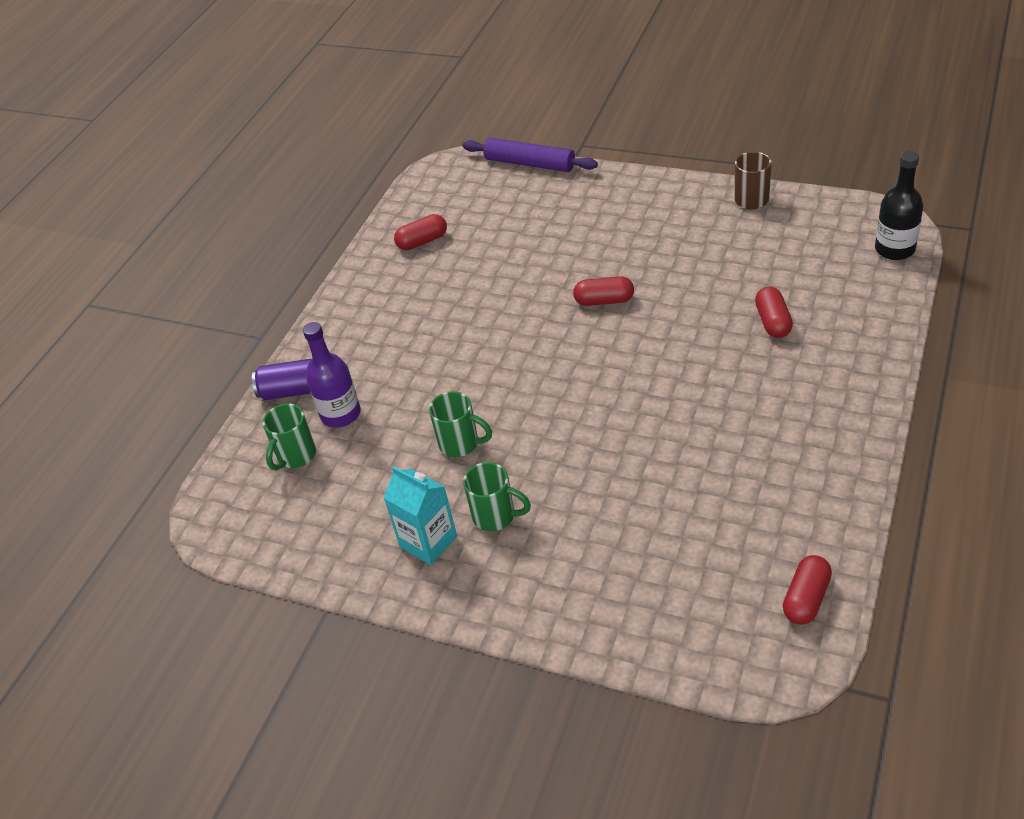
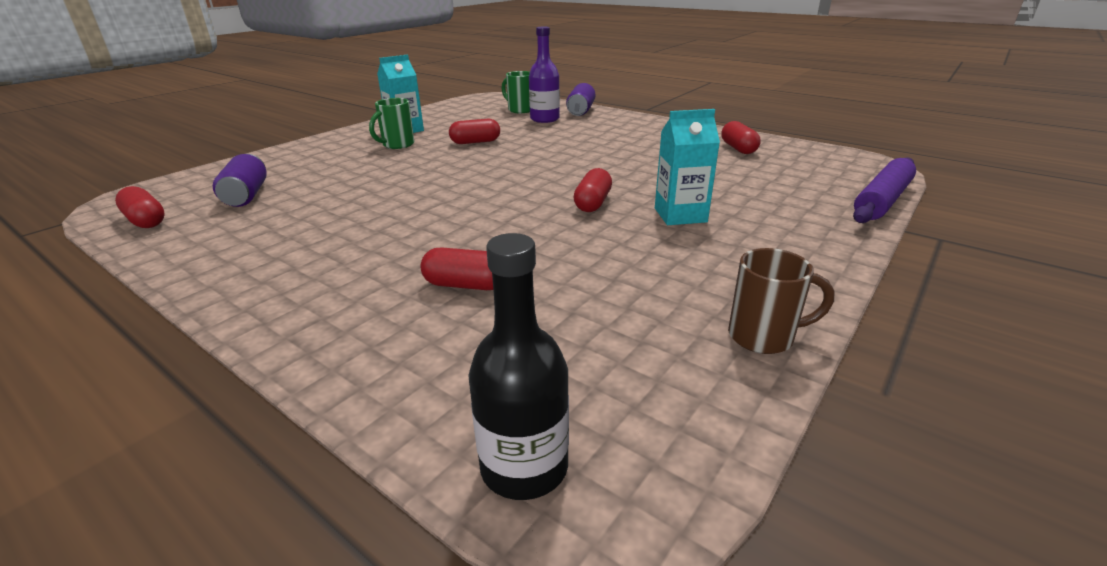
camera: 100 degrees right, 15 degrees down
(460, 444) = (475, 142): green mug -> red capsule
(605, 251) = (680, 215): none -> turquoise carton
(709, 559) = (246, 195): none -> purple can

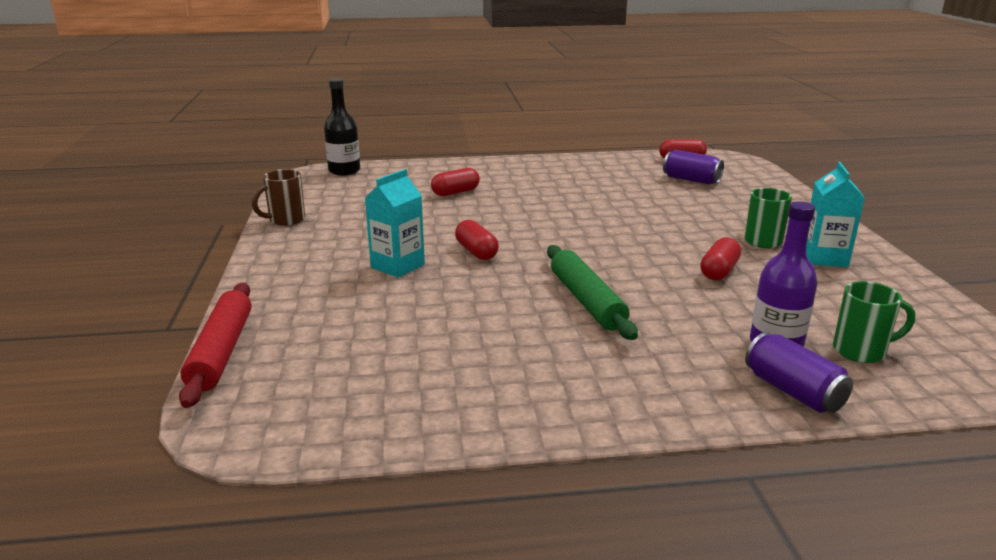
camera: 135 degrees right, 5 degrees down
(587, 154) = (586, 301): none -> green rolling pin
(738, 148) = (439, 388): red capsule -> none
(881, 200) = (222, 351): purple rolling pin -> red rolling pin

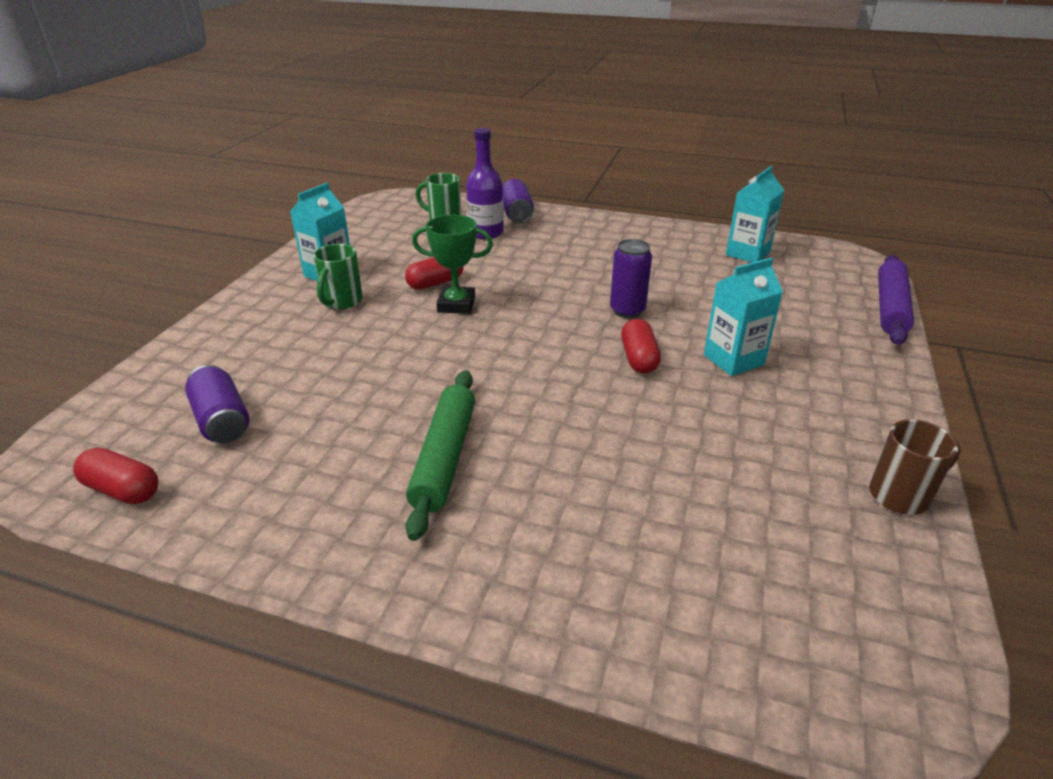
camera: 155 degrees left, 10 degrees up
(222, 351) = (890, 307): red rolling pin -> purple rolling pin
(344, 171) = (818, 688): black bottle -> none
(402, 398) = (748, 253): none -> turquoise carton
(455, 192) = (602, 499): red capsule -> none
(512, 285) = (627, 311): none -> purple can
(586, 301) = (576, 284): green rolling pin -> green rolling pin (445, 458)
(669, 258) = (456, 305): none -> green trophy

